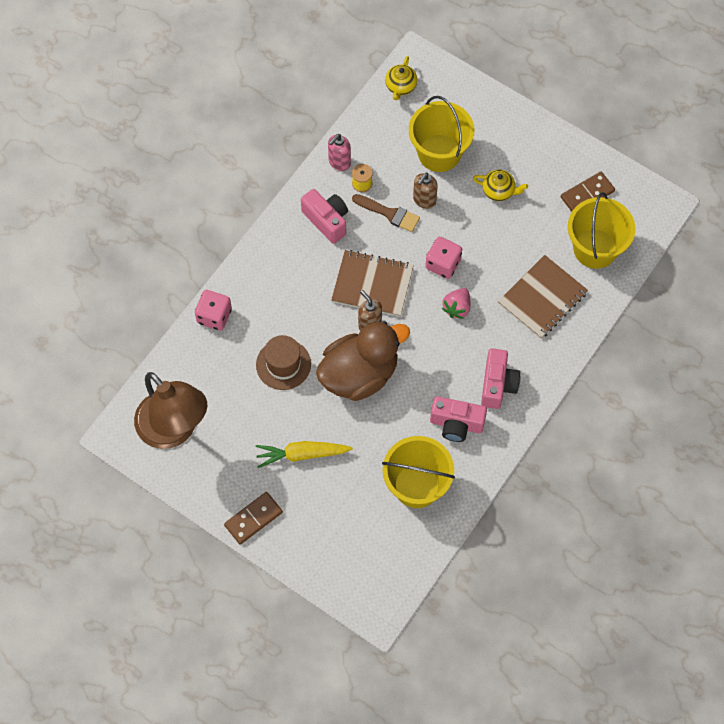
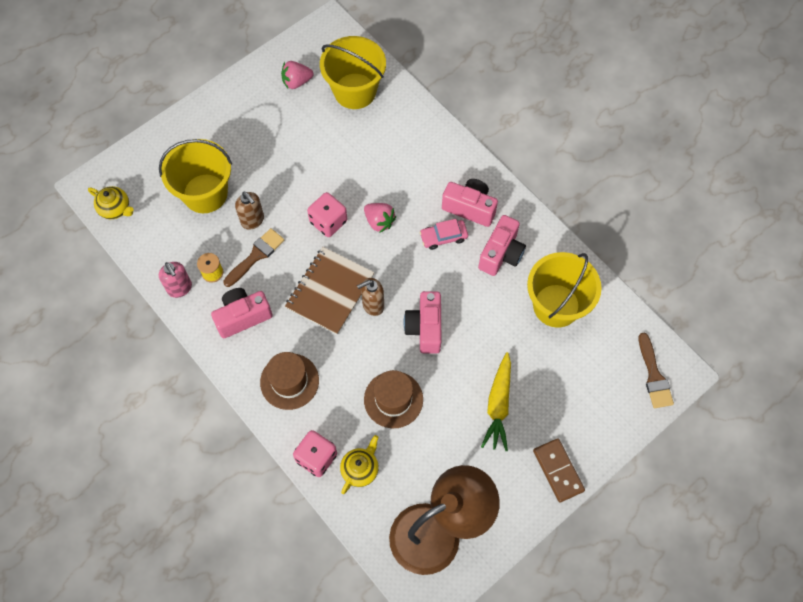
camera: 75 degrees left, 0 degrees up
(277, 275) = (289, 381): none -> brown hat
(359, 374) = (425, 328): brown duck -> pink camera
(369, 589) = (654, 375): none -> brown brush
(458, 368) = (443, 237): none -> pink car
(498, 191) = (266, 153): yellow teapot -> yellow teapot (360, 469)
(542, 298) = (392, 147): brown notebook -> none
(587, 194) = (296, 82): brown domino -> pink strawberry

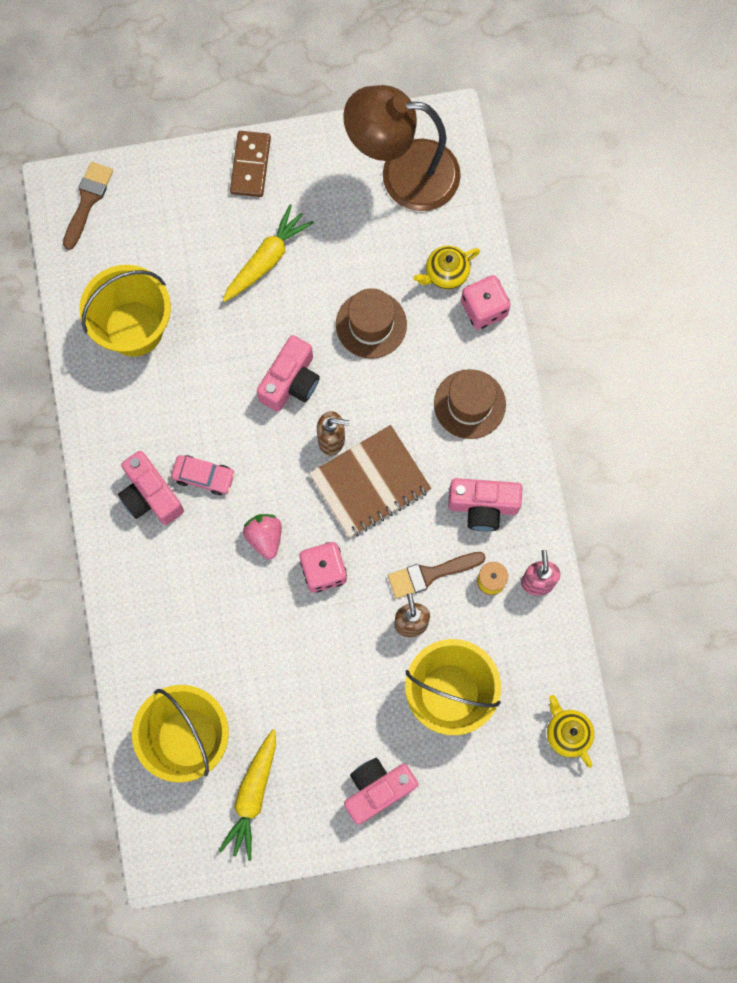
camera: 150 degrees left, 10 degrees up
(296, 82) = (253, 795): pink strawberry -> yellow carrot
(501, 254) = (153, 420): pink camera -> pink camera (377, 789)

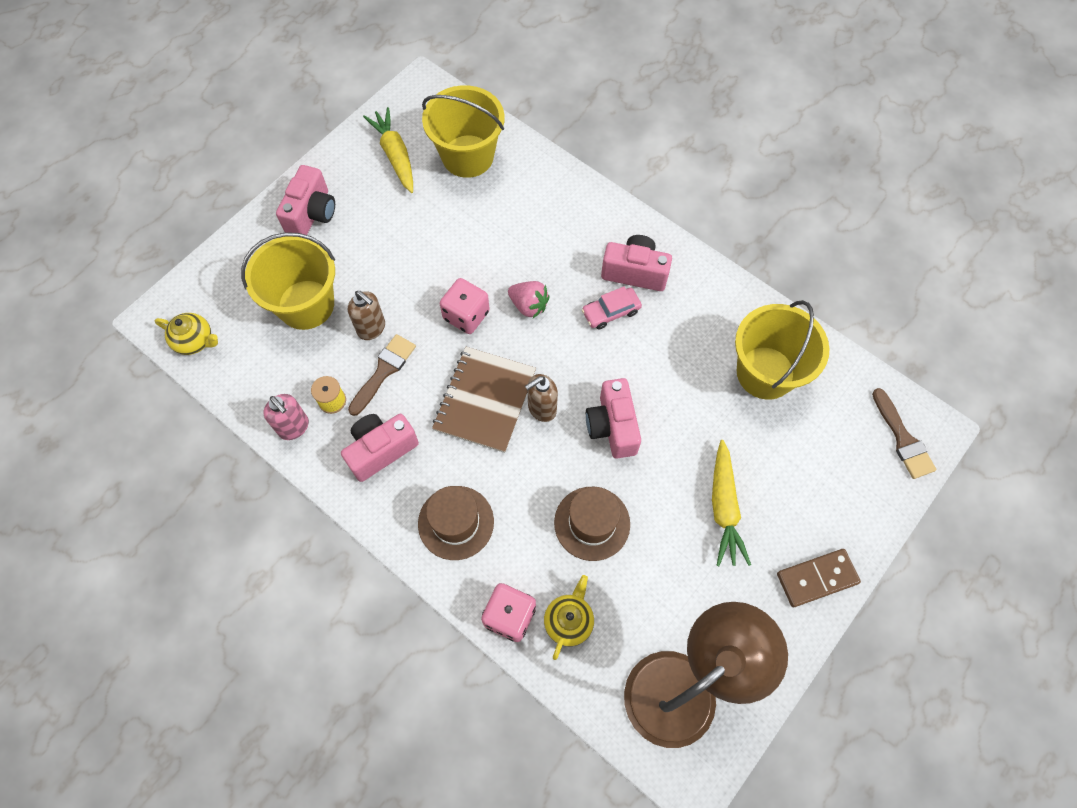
camera: 140 degrees right, 10 degrees down
(250, 165) = (816, 578): brown domino -> brown domino turned 75 degrees counterclockwise

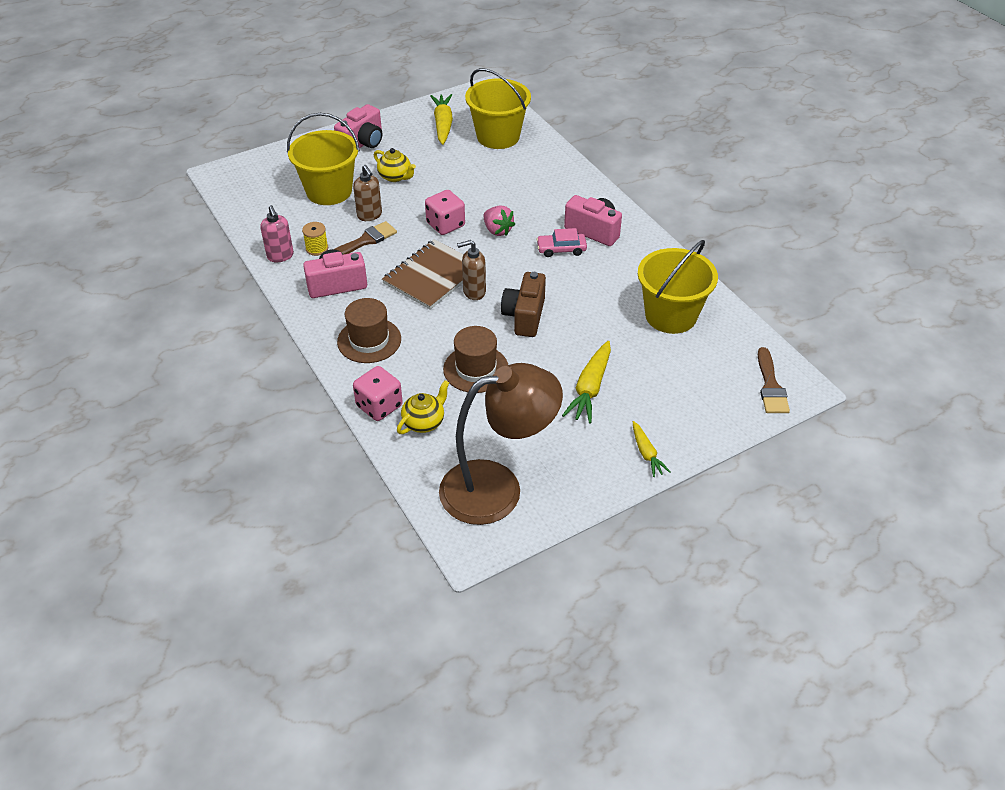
camera: 20 degrees right, 20 degrees down
(195, 341) = (238, 192): yellow teapot -> yellow teapot (395, 177)
(612, 426) = (524, 316): pink camera -> brown camera
(816, 578) = (646, 453): brown domino -> yellow carrot

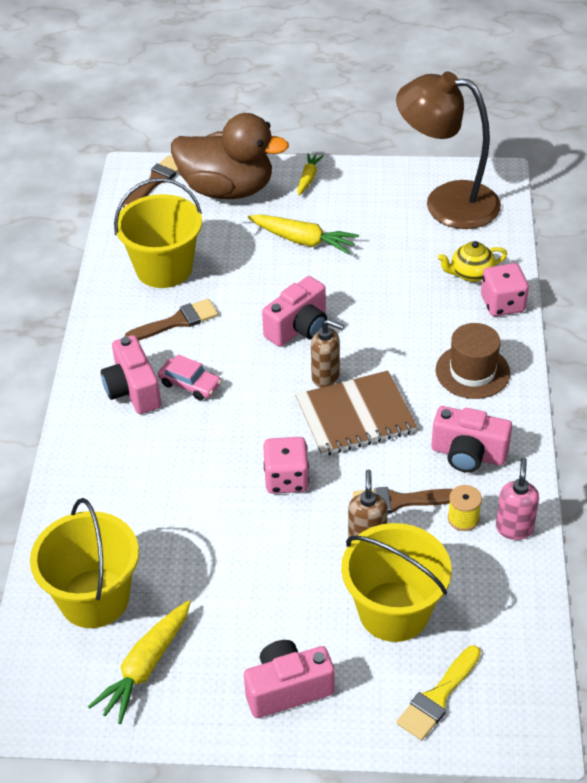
camera: 145 degrees left, 0 degrees up
(280, 168) = (438, 697): none -> yellow brush
(395, 177) = (289, 593): yellow teapot -> none
(476, 369) = (389, 299): brown hat -> none
(497, 230) = (234, 441): pink strawberry -> none
(524, 316) = (299, 328): brown camera -> pink camera
(590, 388) = (302, 240): yellow carrot -> yellow carrot turned 60 degrees clockwise
(615, 283) = (177, 321): none -> brown brush
(703, 407) = (227, 189): none -> brown duck

